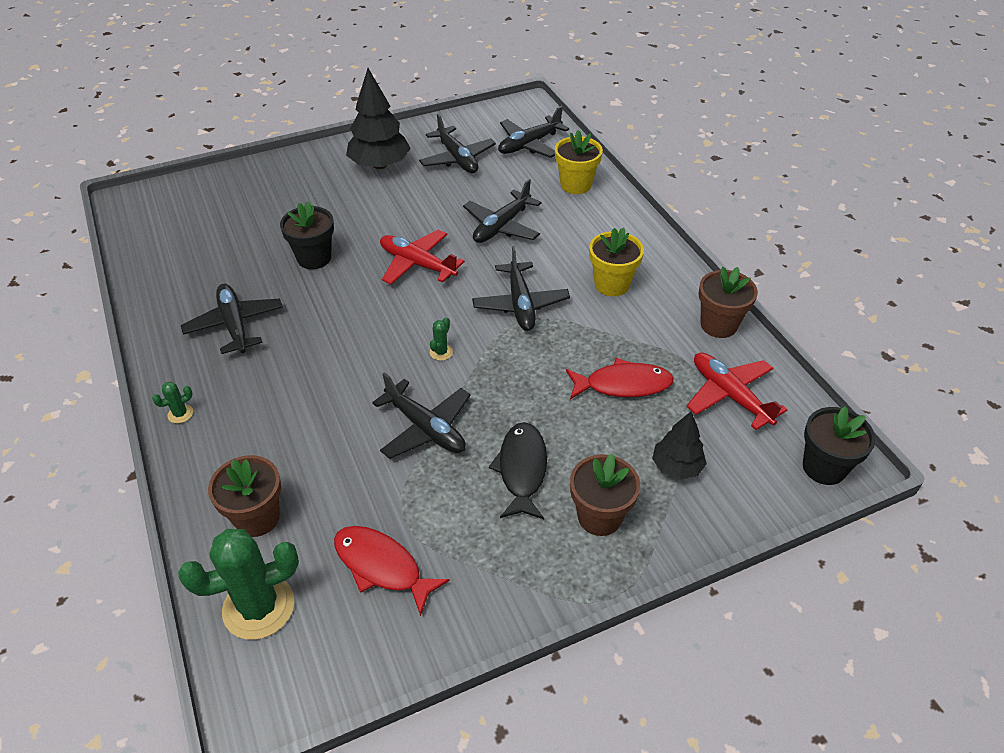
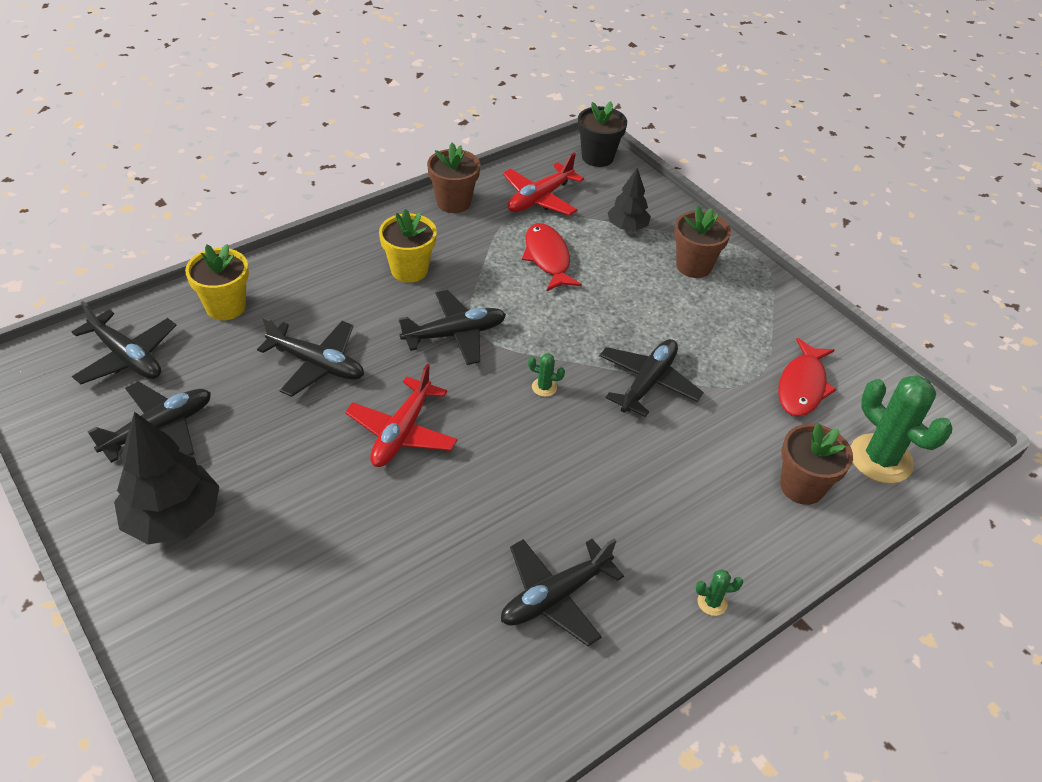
camera: 105 degrees left, 0 degrees up
(180, 414) = (712, 602): green cactus -> green cactus turned 45 degrees counterclockwise
(314, 258) = (407, 545): black flower pot -> none
(522, 469) = (667, 313): black fish -> none

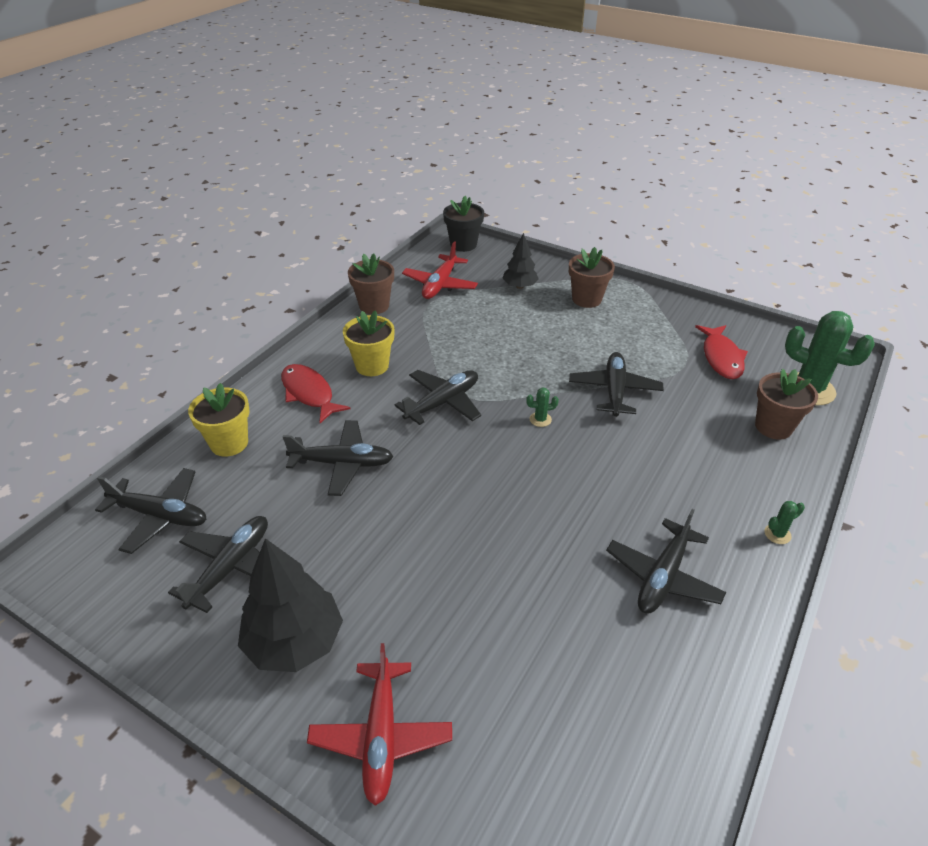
camera: 20 degrees left, 5 degrees down
(402, 432) = (452, 493): red plane -> red plane (381, 737)
(548, 258) = (476, 325): red fish -> red fish (309, 393)

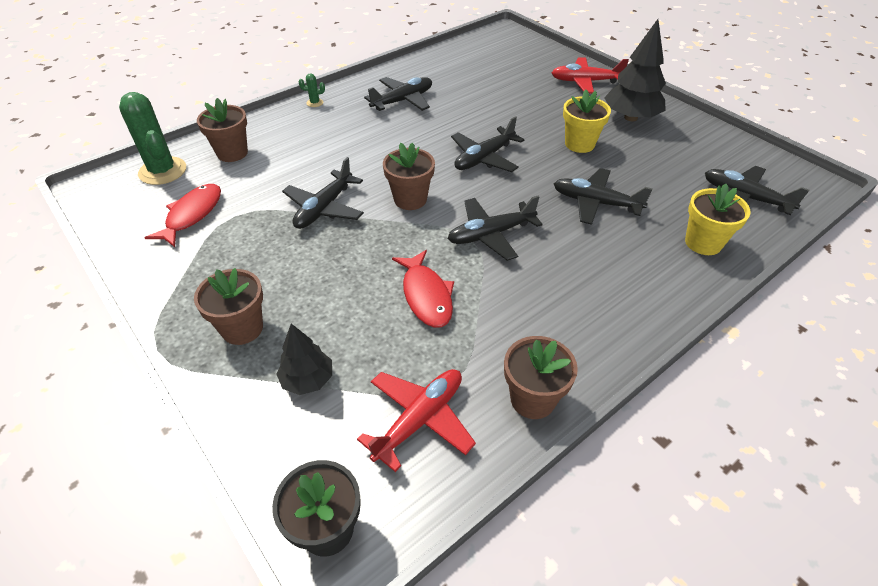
camera: 160 degrees left, 5 degrees up
(231, 567) = (678, 157): black plane -> black plane (484, 158)
(309, 393) = (627, 277): red fish -> red fish (426, 295)
(372, 366) = (553, 295): yellow flower pot -> yellow flower pot (579, 144)
(381, 737) = (585, 82): red plane -> red plane turned 105 degrees counterclockwise
(540, 419) = (410, 199): green cactus -> brown flower pot

